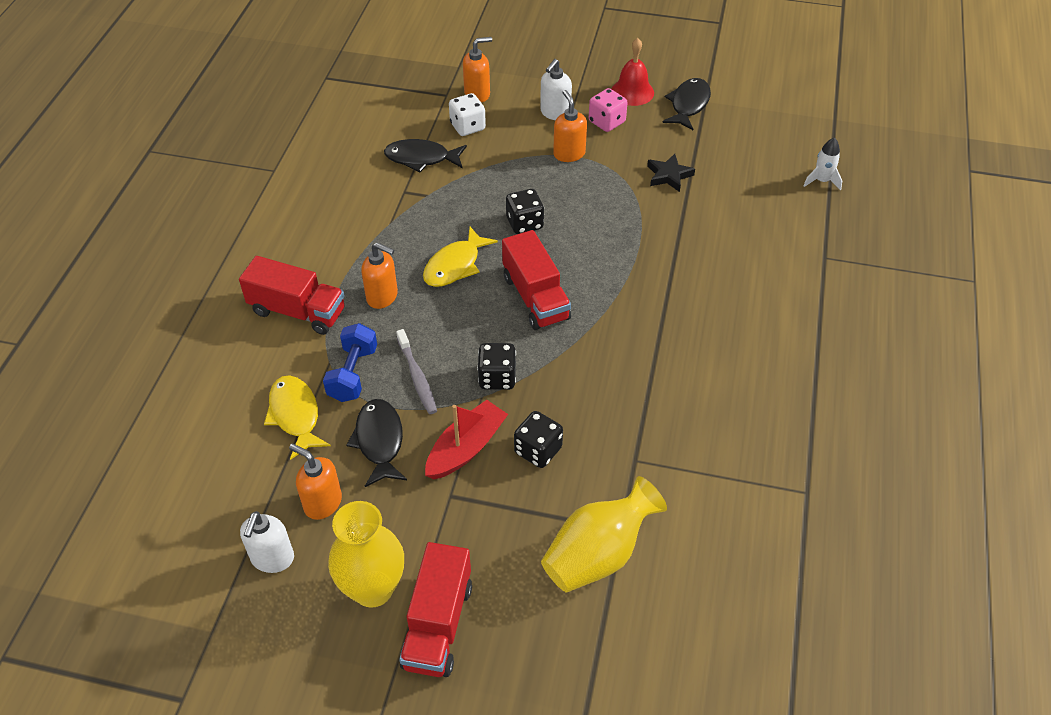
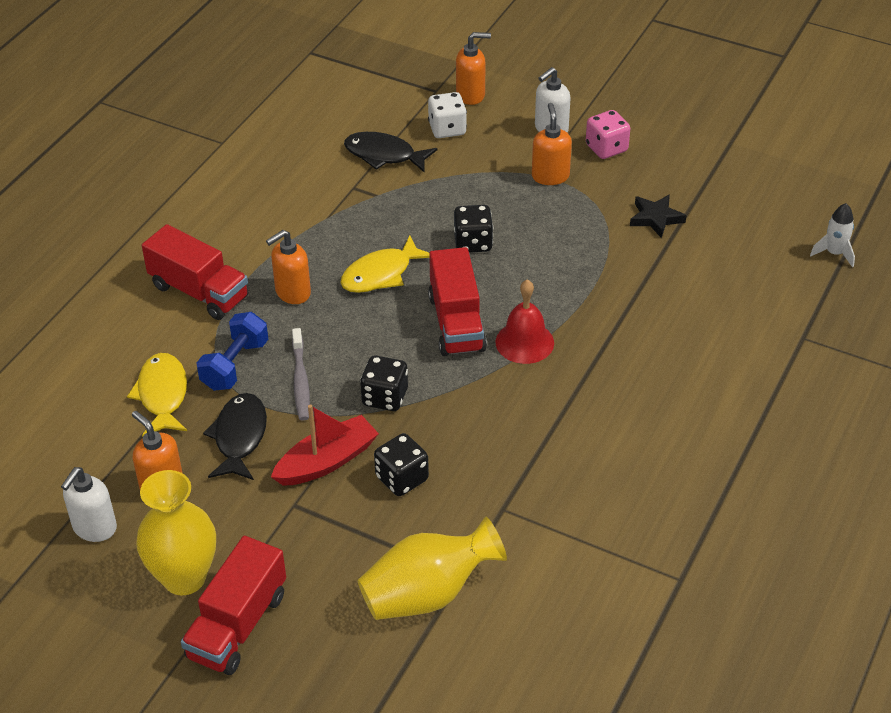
camera: 15 degrees right, 5 degrees down
(382, 296) = (292, 293): orange soap dispenser -> orange soap dispenser turned 105 degrees clockwise
(632, 92) = (649, 119): red bell -> red bell (524, 342)
(688, 105) = (709, 143): black fish -> none

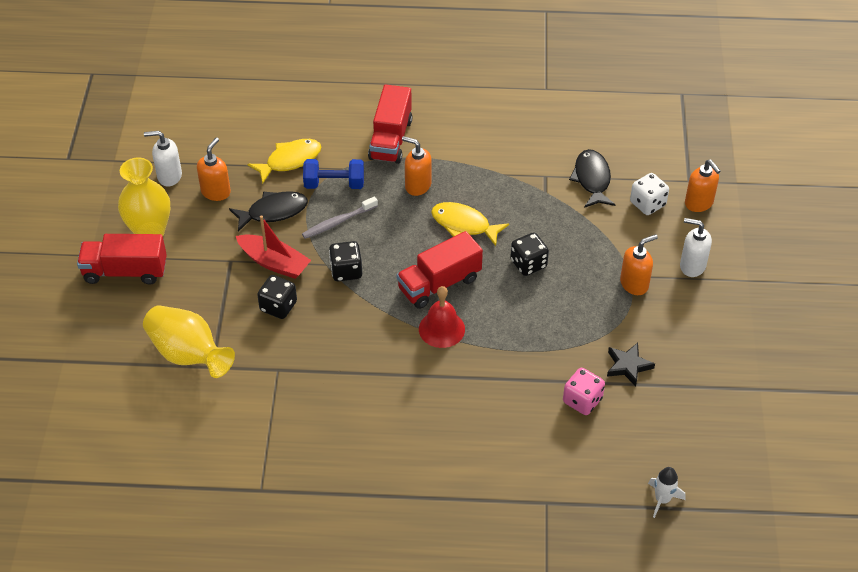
camera: 65 degrees right, 5 degrees up
(606, 148) = (693, 308): pink dice -> pink dice (582, 400)

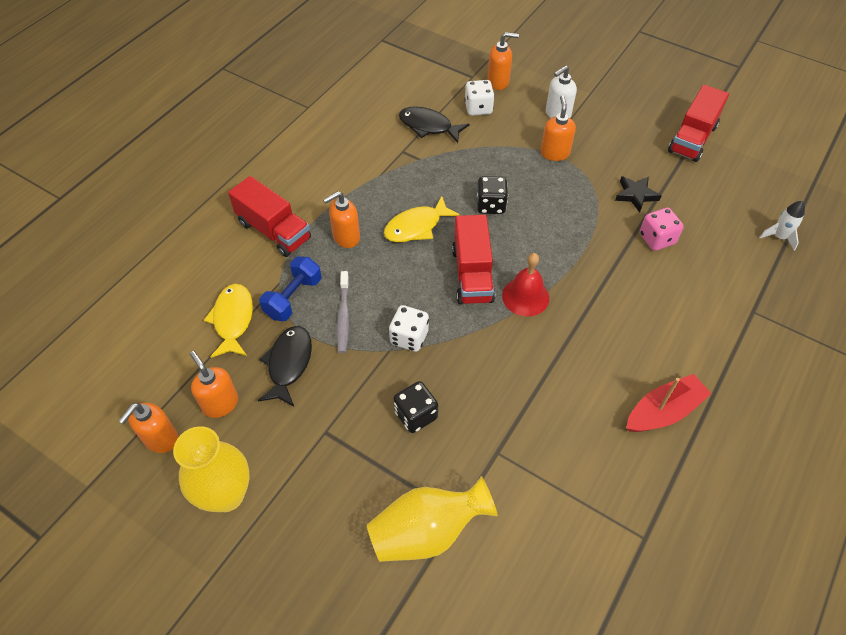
camera: 60 degrees left, 5 degrees up
(125, 271) = (264, 547): red truck -> red truck (692, 139)
(169, 176) = (160, 439): white soap dispenser -> orange soap dispenser
(274, 263) = (356, 393): red boat -> red boat (663, 411)
(346, 271) = (409, 337): black dice -> white dice

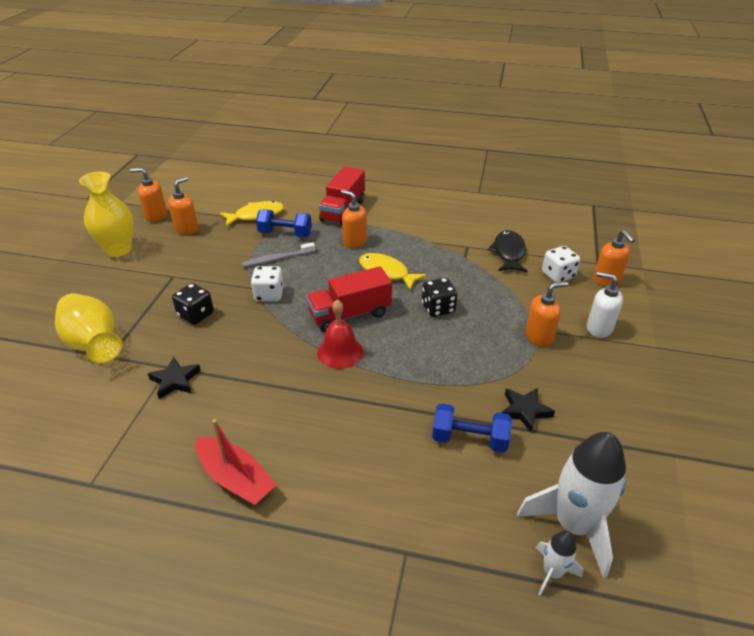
camera: 70 degrees right, 15 degrees down
(288, 364) = (226, 246): black fish -> none
(521, 448) = (175, 380): none -> black star
(657, 239) = (469, 439): pink dice -> blue dumbbell
(692, 139) = (663, 451): red truck -> none
(745, 211) = (573, 525): none -> white rocket

